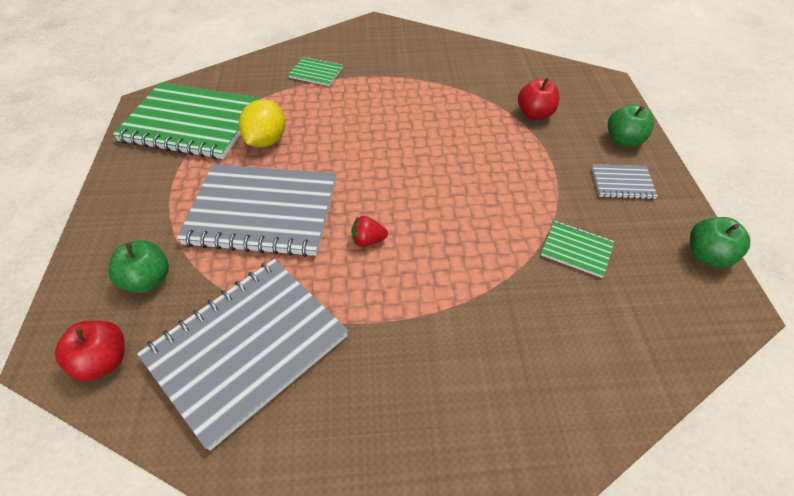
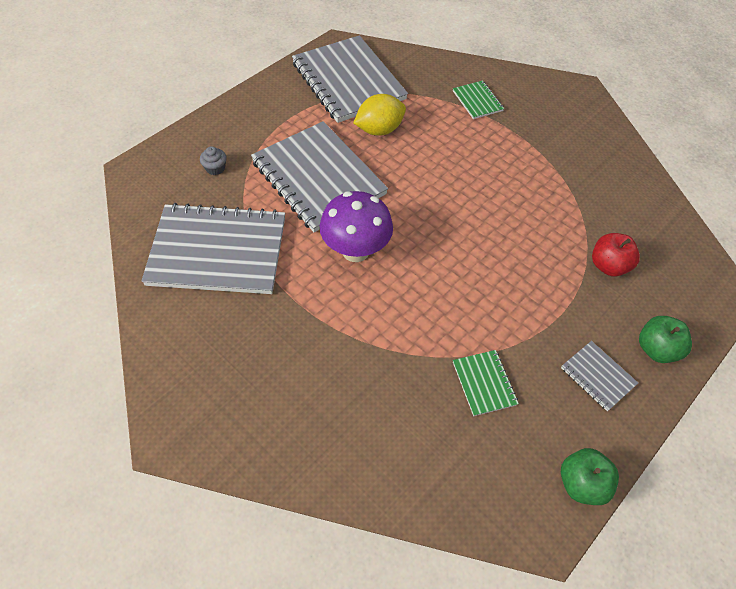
camera: 45 degrees right, 5 degrees up
(104, 361) = (151, 195): red apple -> none
(148, 280) = (215, 168): green apple -> grey cupcake
(191, 123) = (348, 81): green notebook -> grey notebook
(368, 240) = (355, 250): red strawberry -> purple mushroom

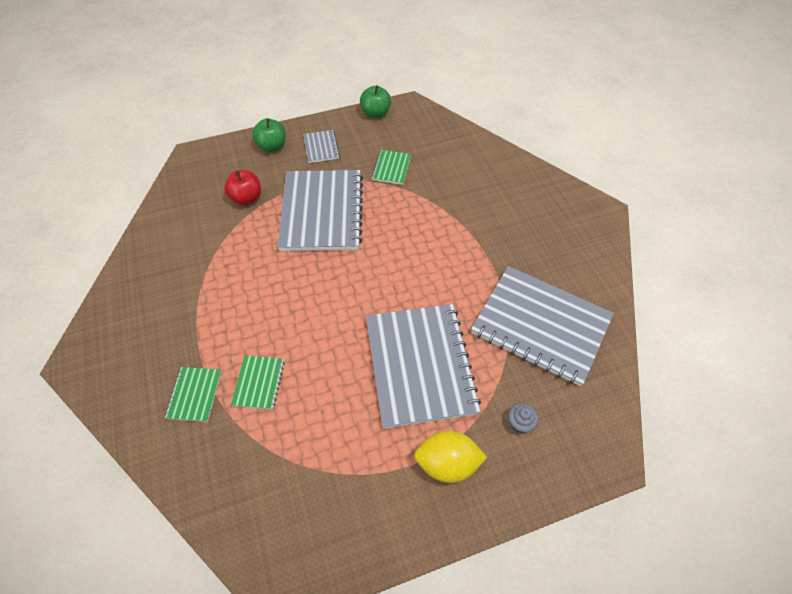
camera: 150 degrees left, 0 degrees up
(348, 81) = (312, 496): grey notebook -> grey notebook (322, 212)
(355, 250) = (424, 281): purple mushroom -> none
(379, 130) = (325, 400): yellow lemon -> yellow lemon (447, 463)
(438, 123) = (259, 383): none -> green notebook

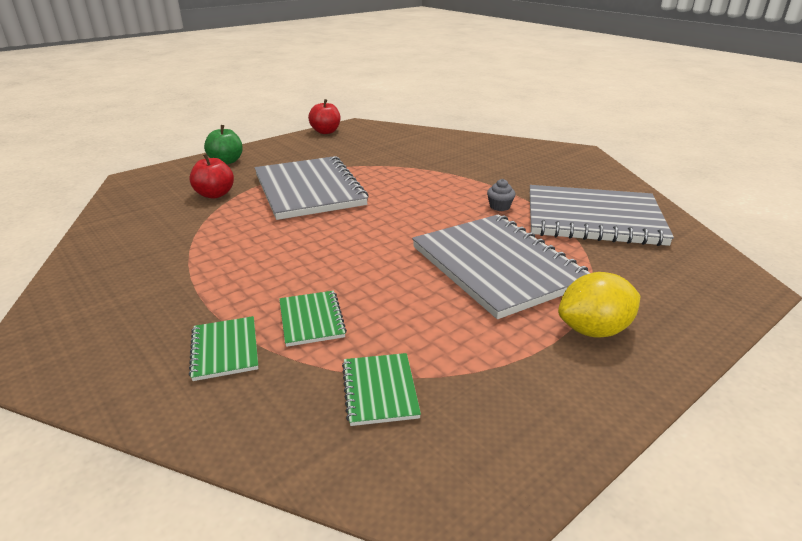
camera: 20 degrees left, 25 degrees down
(321, 147) = (282, 155): grey notebook -> none
(375, 113) = (325, 132): green apple -> red apple
(391, 168) = (365, 156): green notebook -> green notebook (380, 390)
(520, 422) = (638, 282): grey cupcake -> grey cupcake (499, 206)

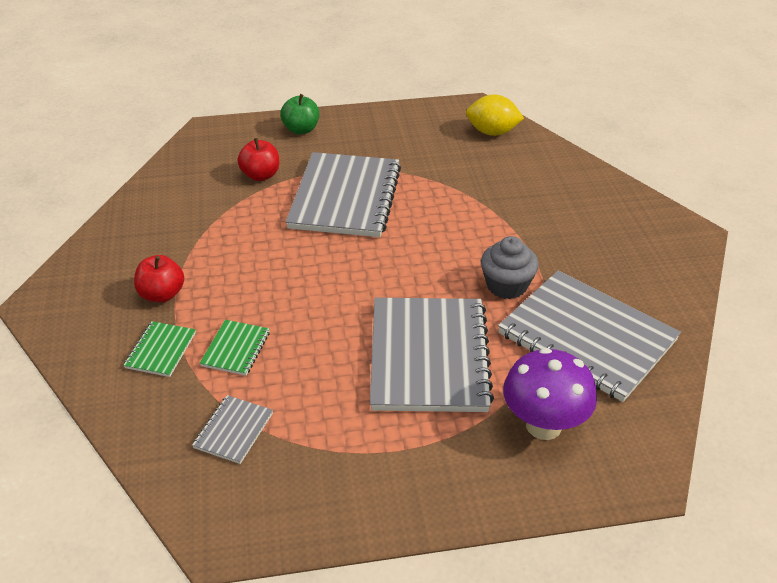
camera: 30 degrees right, 10 degrees up
(325, 132) = (431, 110): red apple -> red apple (162, 294)
(380, 390) = (233, 430): green notebook -> grey notebook
(499, 206) = (506, 285): grey cupcake -> grey cupcake, size x1.82
(593, 330) = (440, 455): yellow lemon -> yellow lemon (492, 132)
(639, 279) = (543, 425): none -> purple mushroom

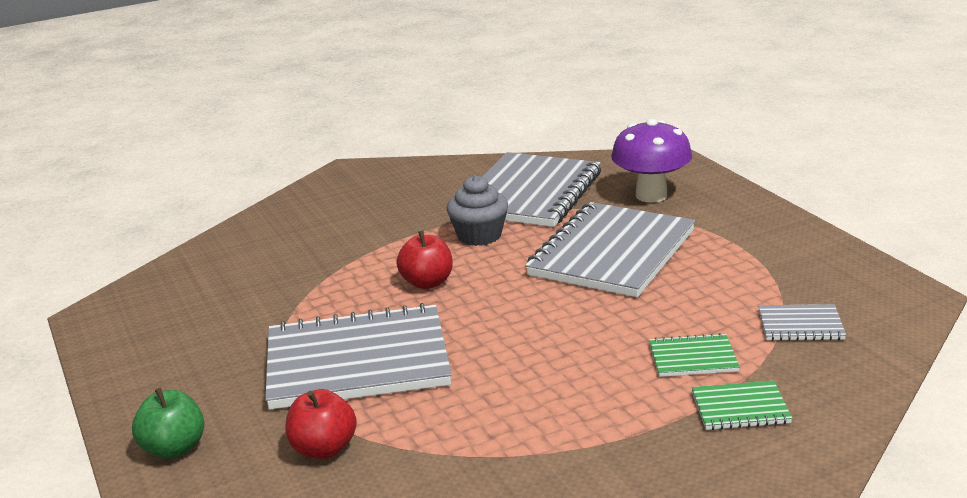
camera: 105 degrees left, 15 degrees down
(162, 294) = (646, 444): red apple -> red apple (427, 283)
(428, 357) = (612, 253): grey notebook -> grey notebook turned 45 degrees counterclockwise
(492, 132) = (166, 291): yellow lemon -> none

